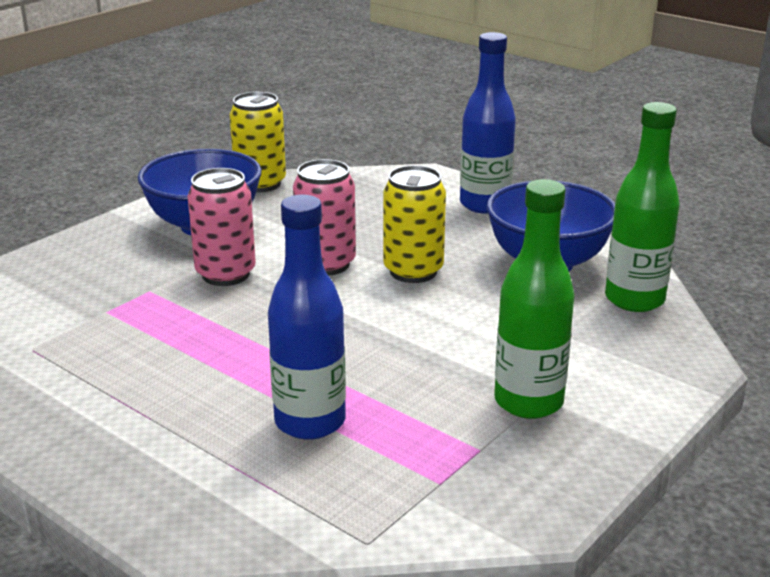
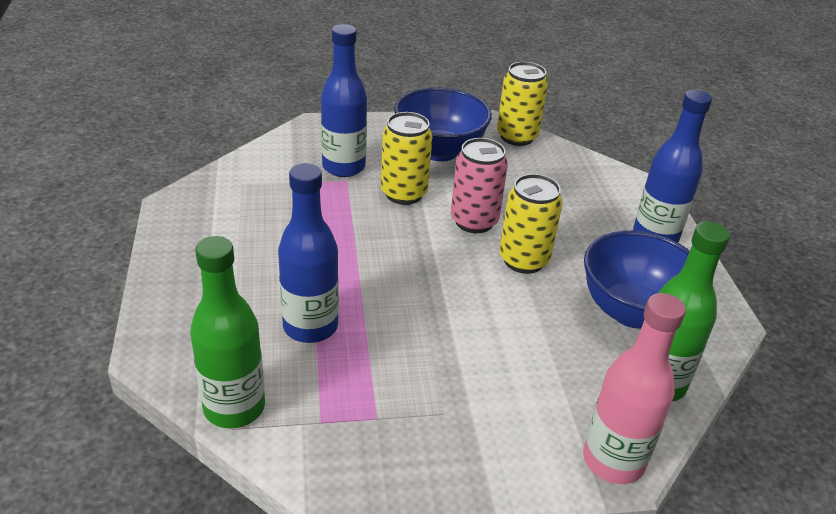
camera: 40 degrees right, 10 degrees up
(126, 281) = (343, 167): none -> blue bottle
(225, 274) = (404, 193): pink can -> yellow can
(528, 402) = (457, 408): green bottle -> green bottle (234, 407)
(683, 365) = (613, 461): none -> pink bottle

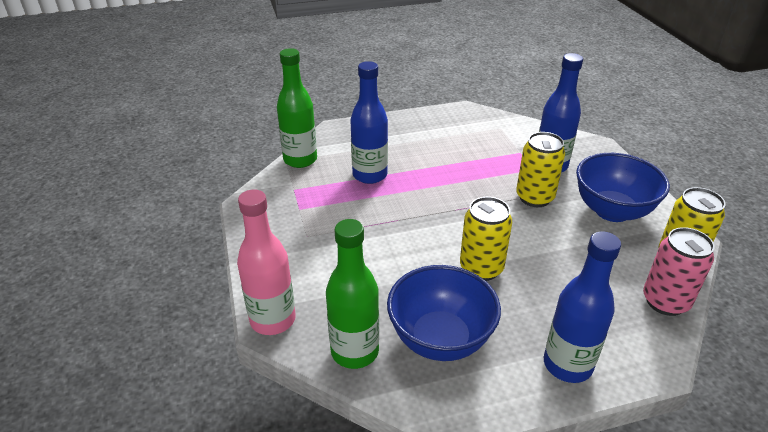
camera: 85 degrees right, 0 degrees up
(474, 221) = (519, 237): pink can -> pink can (665, 301)

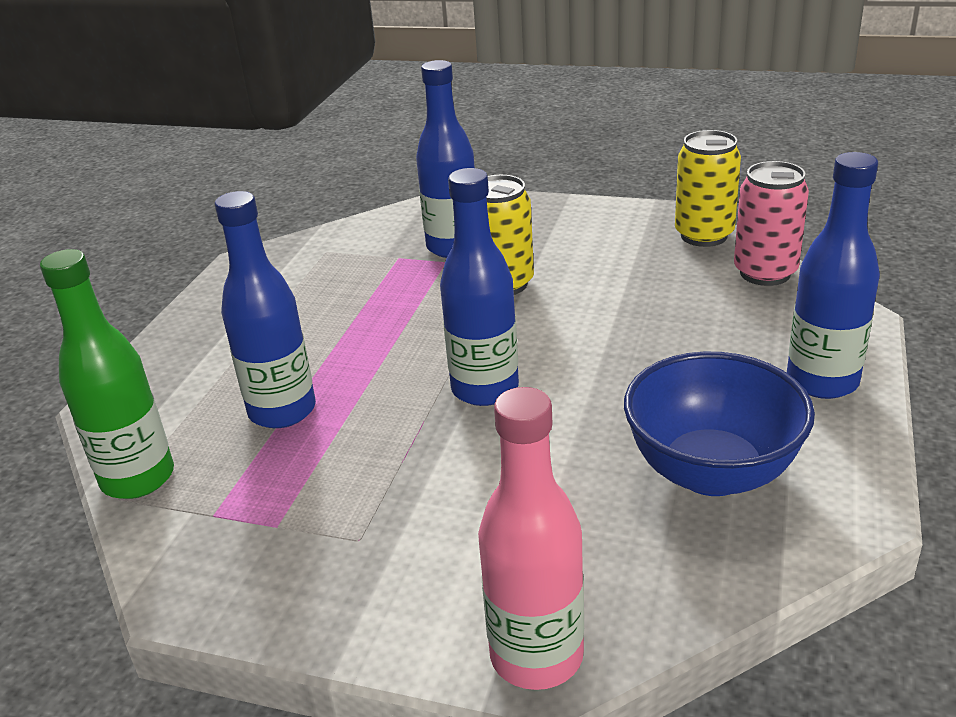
camera: 55 degrees left, 5 degrees down
(355, 351) = (679, 572): green bottle -> none
(438, 229) = (485, 389): none -> blue bottle
(481, 268) = (601, 382): yellow can -> none
(612, 211) = (585, 241): blue bowl -> none

